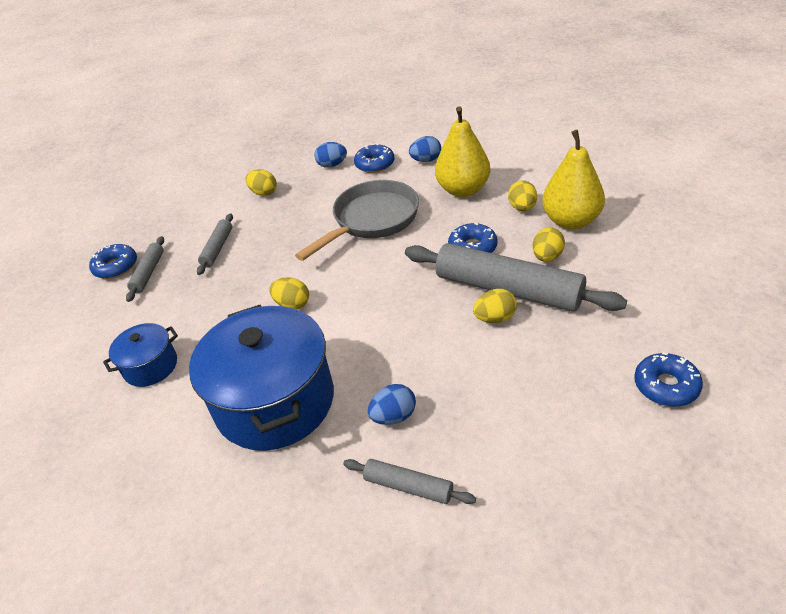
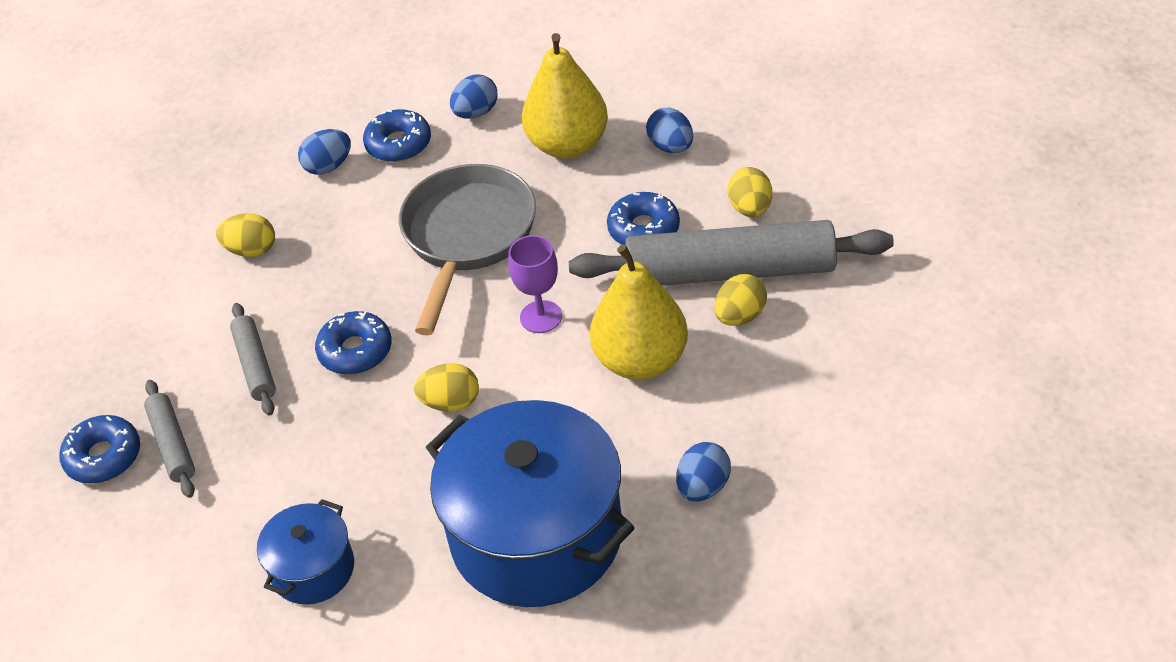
camera: 30 degrees left, 5 degrees up
(377, 276) = (541, 317): none -> purple goblet
(408, 486) = (778, 555): grey rolling pin -> none
(522, 208) = (671, 147): yellow egg -> blue egg
(571, 221) = (748, 145): yellow pear -> yellow pear (641, 360)
(666, 386) = (982, 322): blue donut -> blue donut (355, 351)

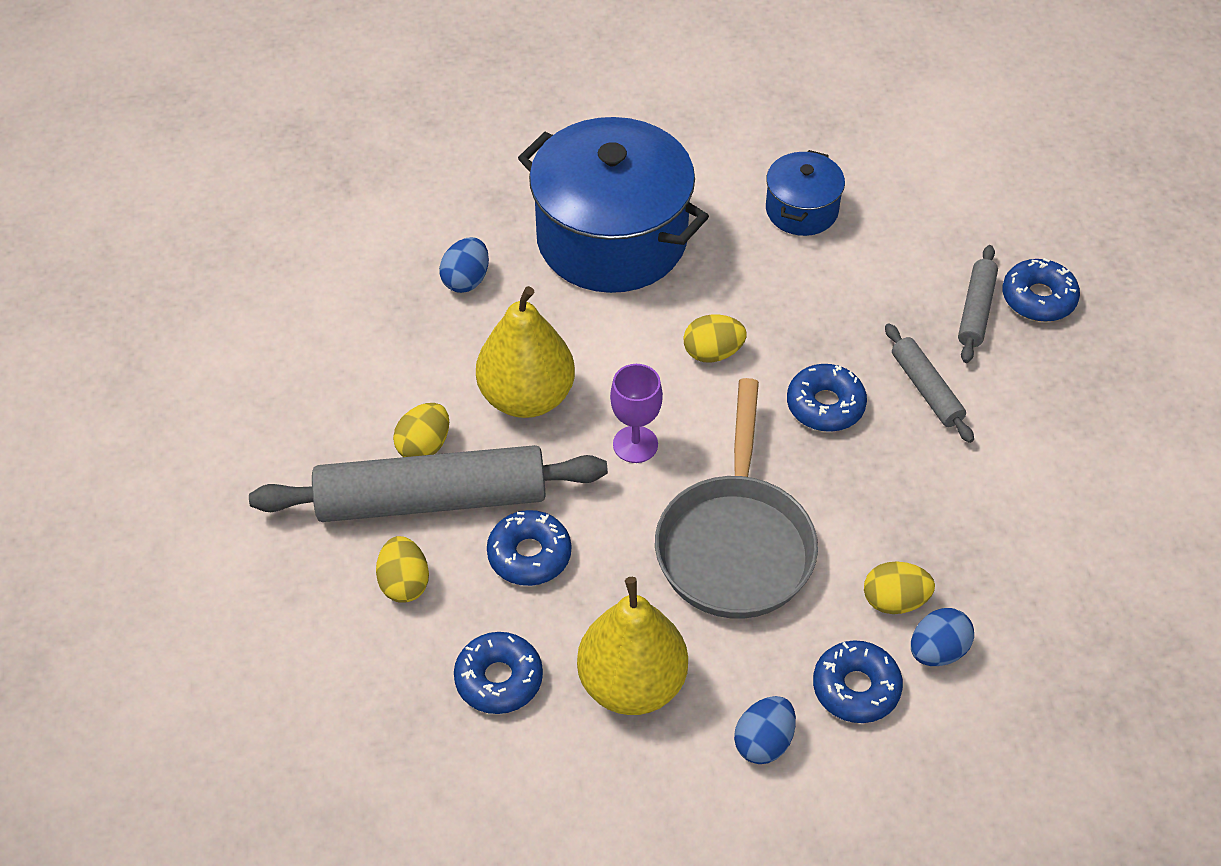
camera: 170 degrees right, 5 degrees up
(173, 444) = (976, 310): grey rolling pin -> grey rolling pin turned 45 degrees clockwise
(251, 250) = (988, 527): yellow egg -> yellow egg (894, 601)
(671, 147) = (499, 679): blue egg -> blue donut

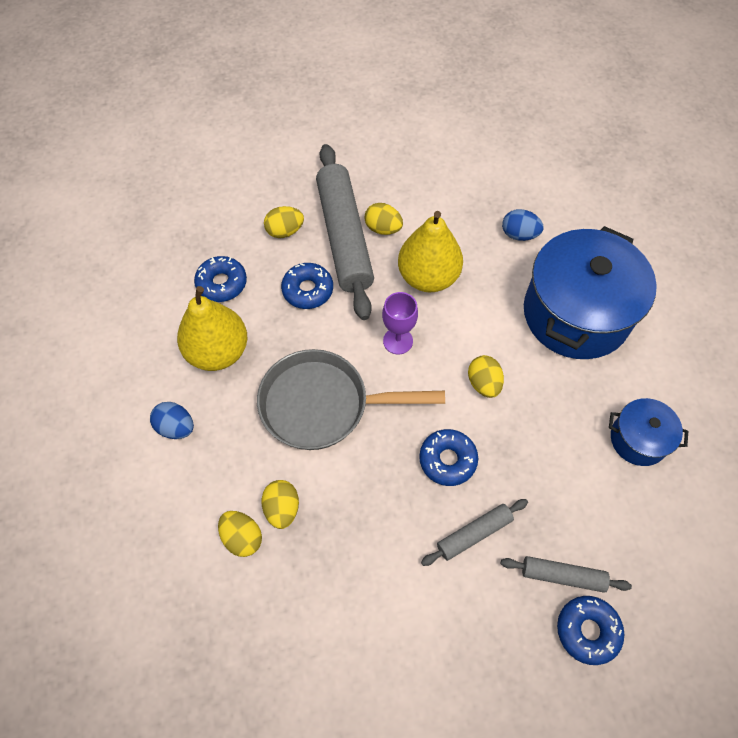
camera: 85 degrees right, 10 degrees up
(856, 688) = (214, 483): blue donut -> none
(937, 651) = (242, 537): blue egg -> yellow egg

